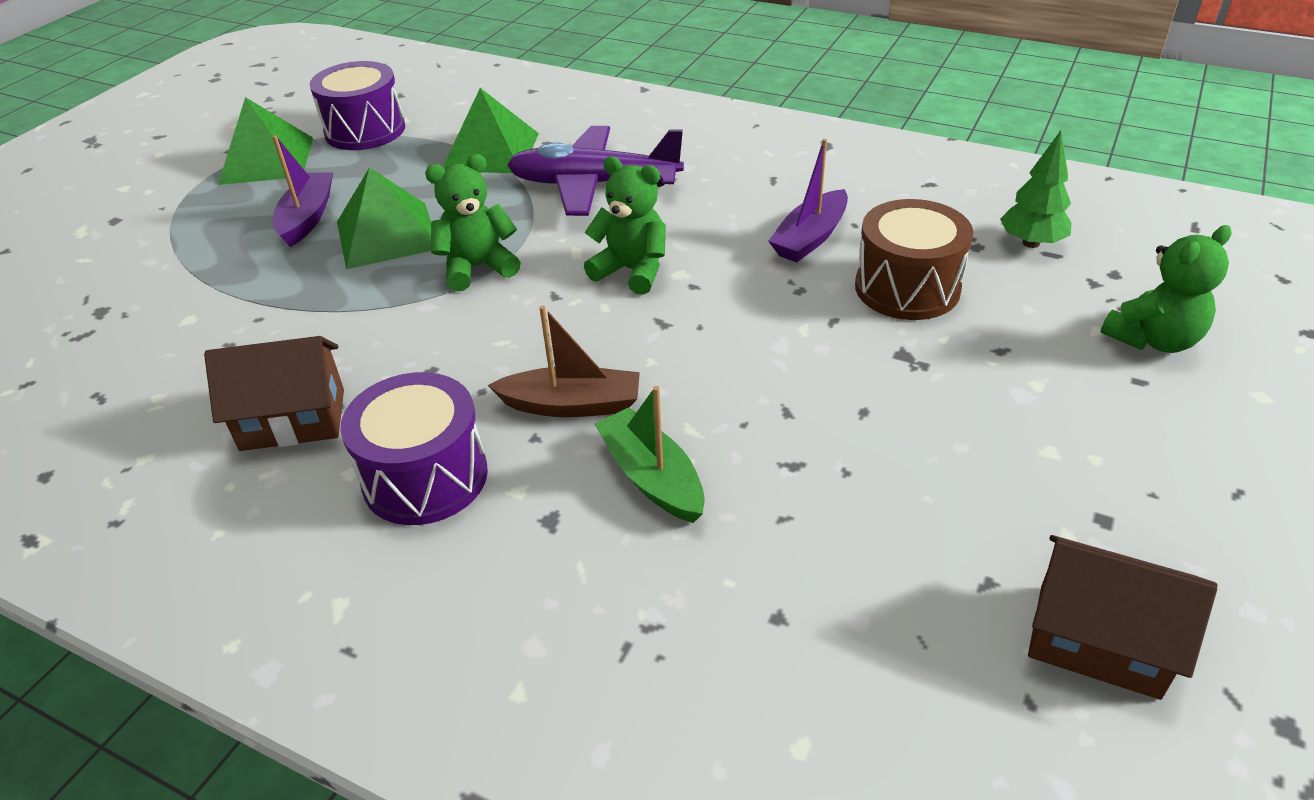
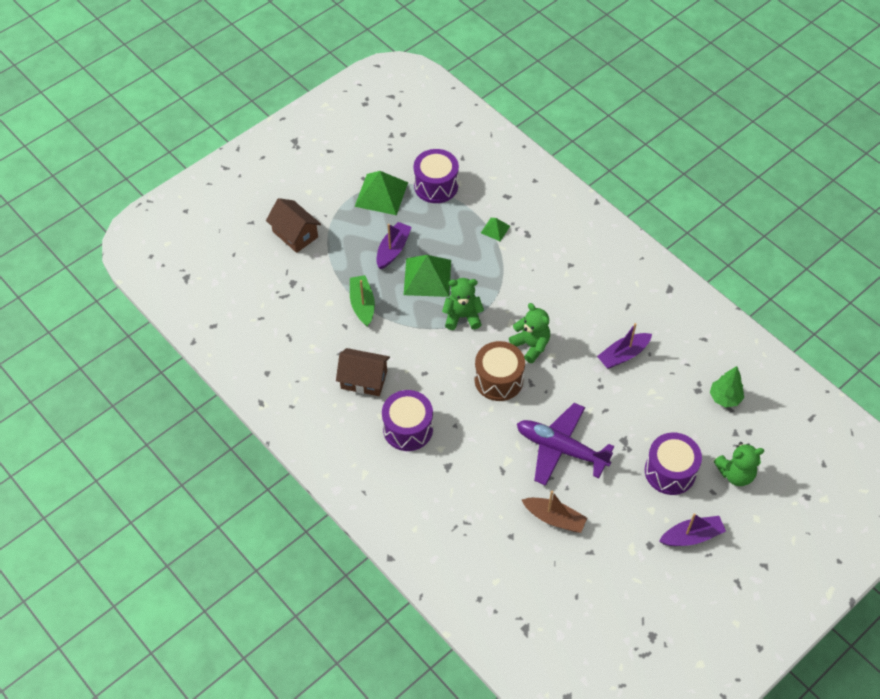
camera: 20 degrees right, 15 degrees up
(490, 151) = (495, 229): green pyramid -> green pyramid, size x0.50
(572, 405) = (475, 414): brown boat -> brown boat (554, 518)
(594, 184) = (537, 276): purple plane -> purple plane (561, 449)
(651, 477) = (492, 462): green boat -> green boat (362, 304)
(907, 288) = (649, 403): brown drum -> brown drum (498, 379)
(1031, 375) = (670, 471): none -> purple drum
(1098, 640) = (613, 586): brown house -> brown house (295, 234)
(1173, 471) = (691, 536): none -> purple boat

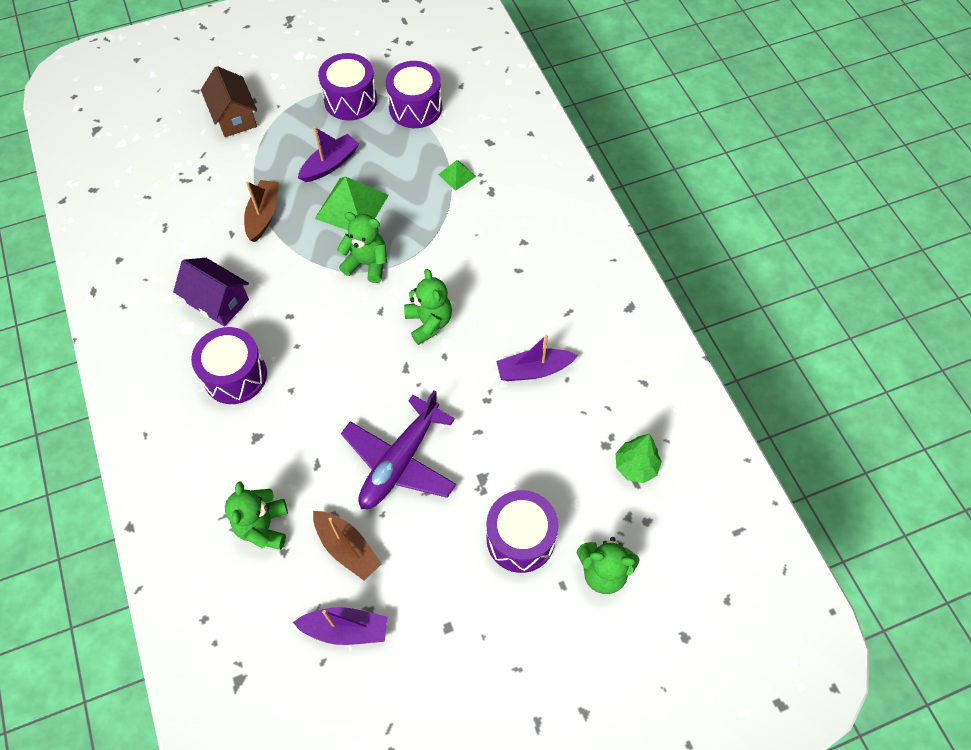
camera: 20 degrees right, 5 degrees up
(362, 304) = (263, 215): green boat -> brown boat
(364, 380) = (218, 301): brown house -> purple house
(381, 194) = (350, 100): green pyramid -> purple drum
(487, 524) = (263, 526): none -> green teddy bear
(498, 379) = (370, 352): brown drum -> none
(561, 449) = (400, 462): purple plane -> purple plane turned 105 degrees counterclockwise
(691, 536) = (507, 635): purple boat -> purple boat (346, 629)

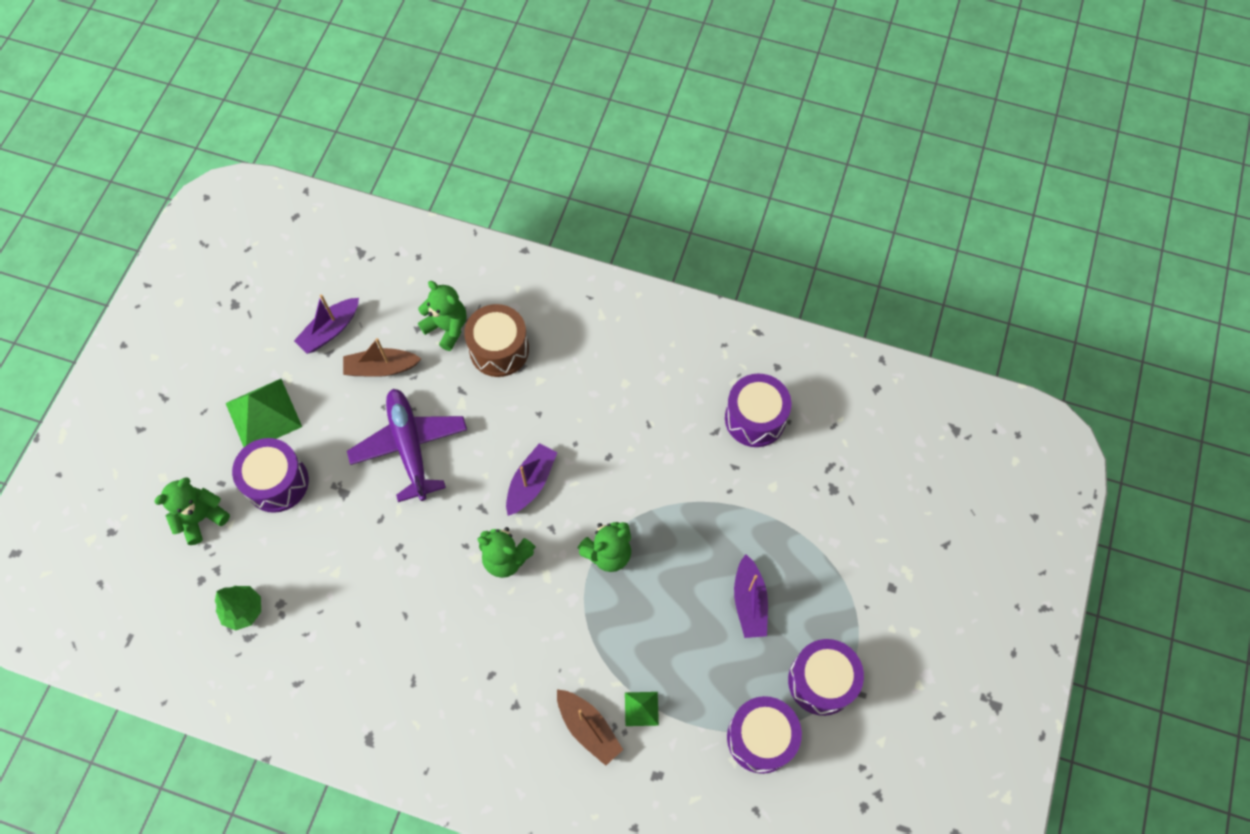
camera: 130 degrees right, 5 degrees up
(218, 301) = (669, 413): purple house -> none
(234, 117) = (881, 557): brown house -> none
(235, 376) = (586, 384): purple drum -> purple drum (755, 418)
(253, 466) = (499, 349): none -> brown drum
(263, 215) = (734, 505): brown boat -> brown boat (588, 728)
(352, 206) = (682, 585): green pyramid -> green pyramid (263, 414)
(534, 370) = (389, 604): purple boat -> purple boat (531, 482)

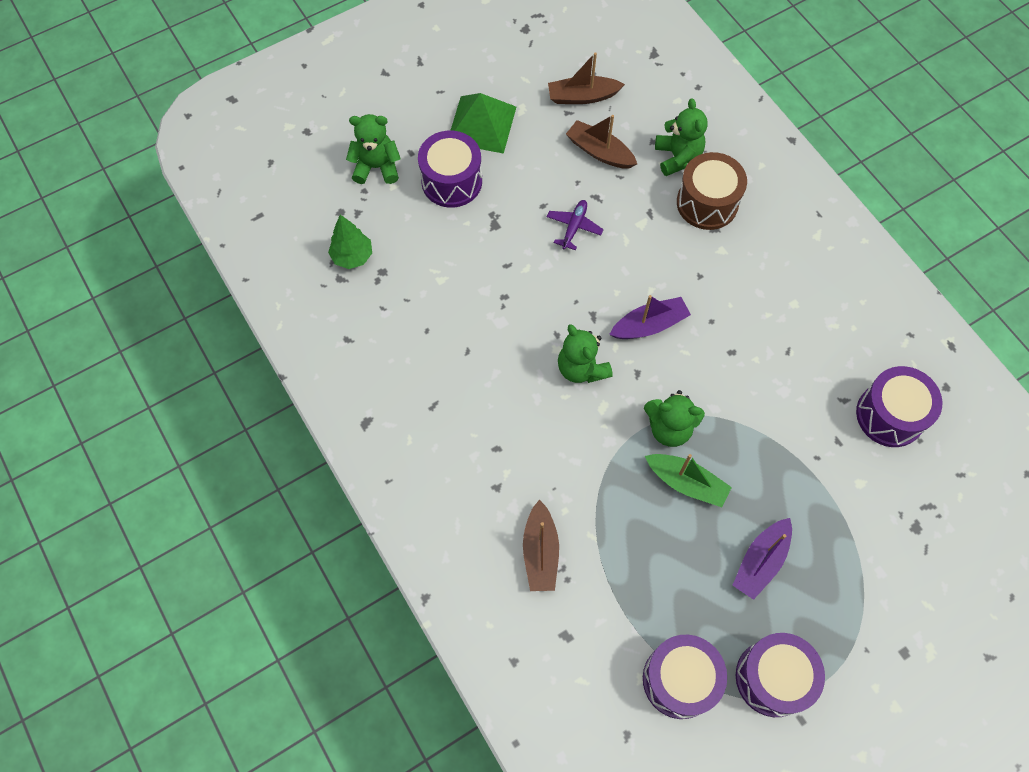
camera: 40 degrees right, 0 degrees up
(330, 330) = (582, 96): purple boat -> brown boat
(410, 446) = (574, 227): purple plane -> purple plane, size x0.48
(641, 708) = (596, 572): green pyramid -> none
(653, 585) = (686, 483): none -> green boat

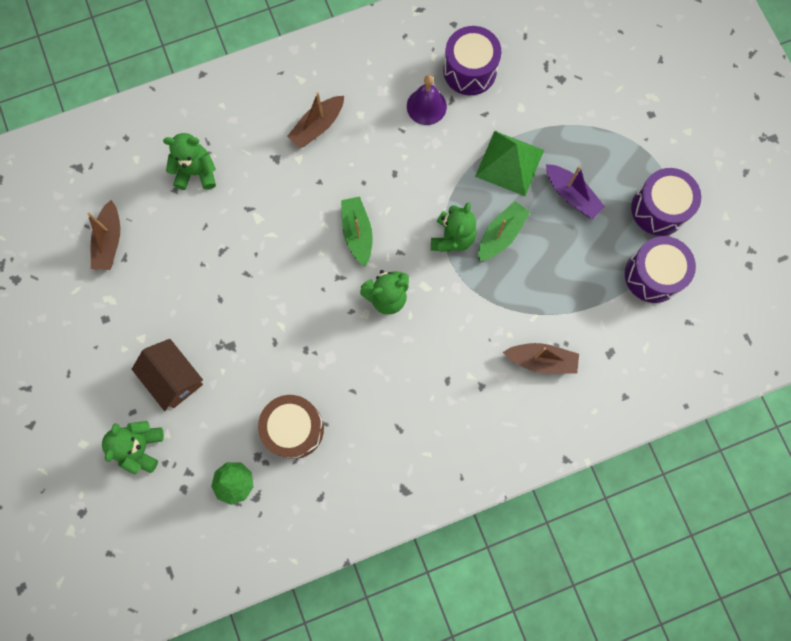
camera: 80 degrees left, 10 degrees up
(451, 181) = (174, 378): purple drum -> brown house
(481, 124) = (117, 340): green pyramid -> green pyramid (509, 163)
(574, 227) = (248, 276): purple plane -> none
(599, 152) = (174, 238): brown boat -> brown boat (317, 126)
(649, 325) = (357, 233): purple boat -> green boat
(707, 203) = (249, 159): brown drum -> brown drum (294, 429)
(827, 373) = (426, 106): none -> purple bell

